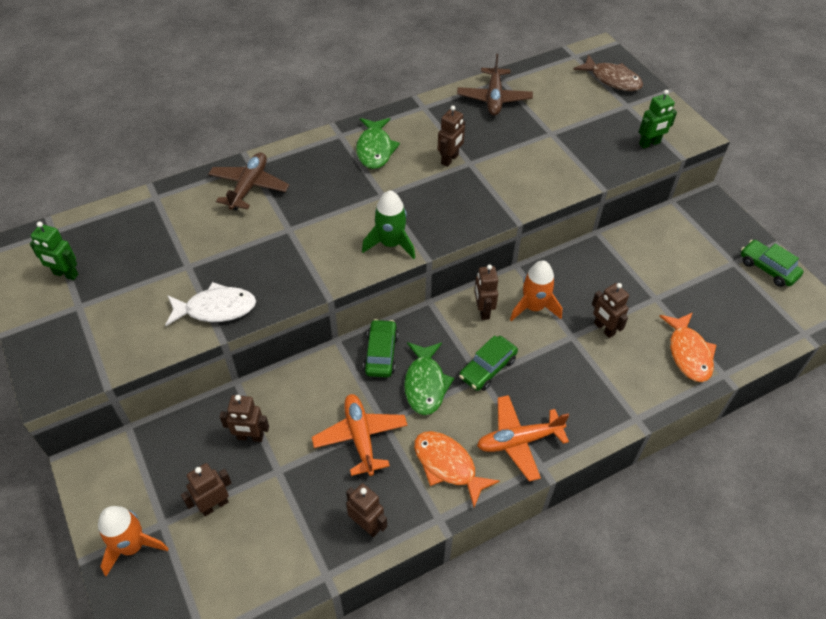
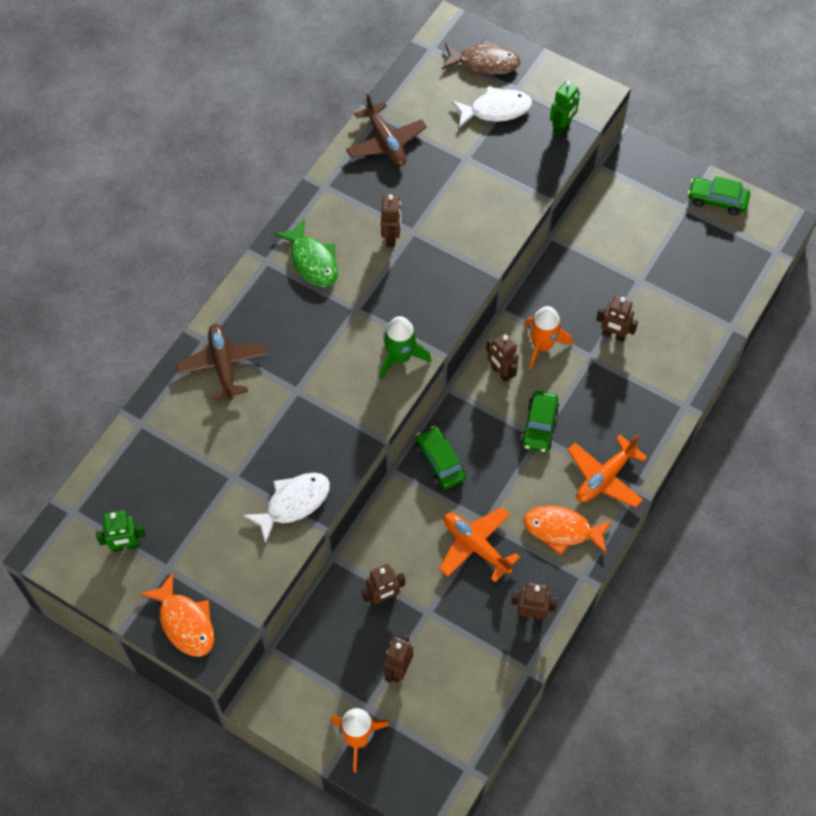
camera: 30 degrees left, 10 degrees up
(425, 384) = (497, 469): green fish -> none
(600, 112) = (496, 110): none -> white fish
(688, 353) = (694, 322): orange fish -> orange fish (185, 622)

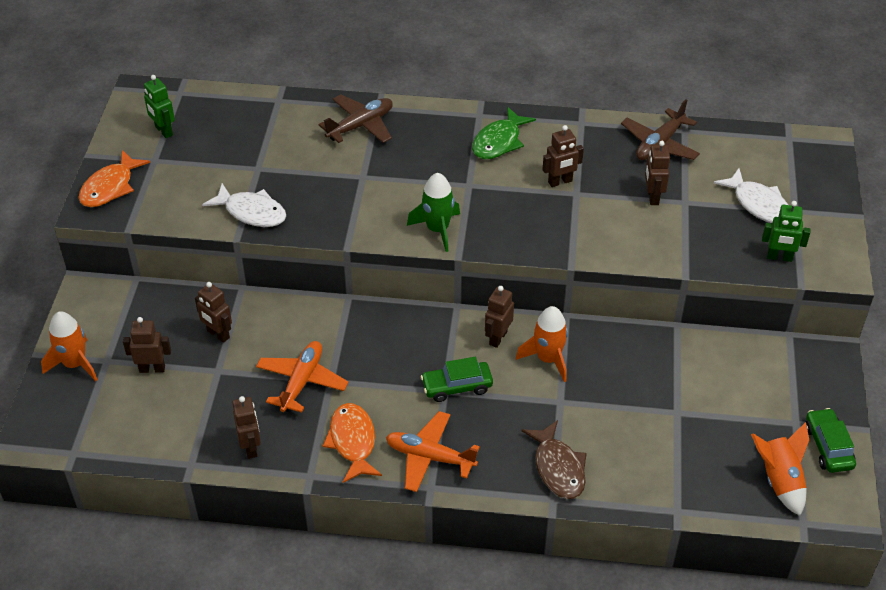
camera: 65 degrees right, 15 degrees down
(440, 462) = (376, 326): green car -> none
(484, 63) = (805, 178): brown fish -> brown fish (558, 468)
(613, 335) = (597, 411): brown robot -> brown robot (652, 197)
(733, 247) = (779, 480): none -> orange rocket

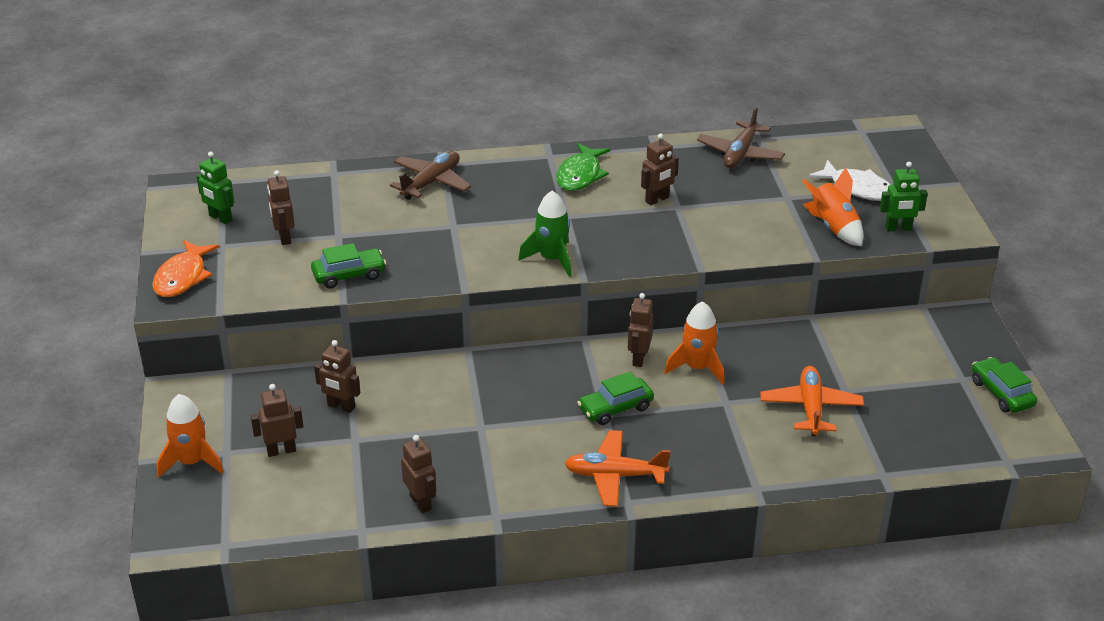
camera: 15 degrees left, 10 degrees down
(252, 212) = (349, 275): white fish -> green car
(302, 382) = (450, 433): orange plane -> orange plane (811, 408)
(353, 442) = (528, 477): orange fish -> none
(558, 468) = (749, 460): brown fish -> none
(652, 197) = (754, 198): brown robot -> brown robot (284, 237)
(779, 480) = (968, 430): orange rocket -> orange rocket (833, 227)

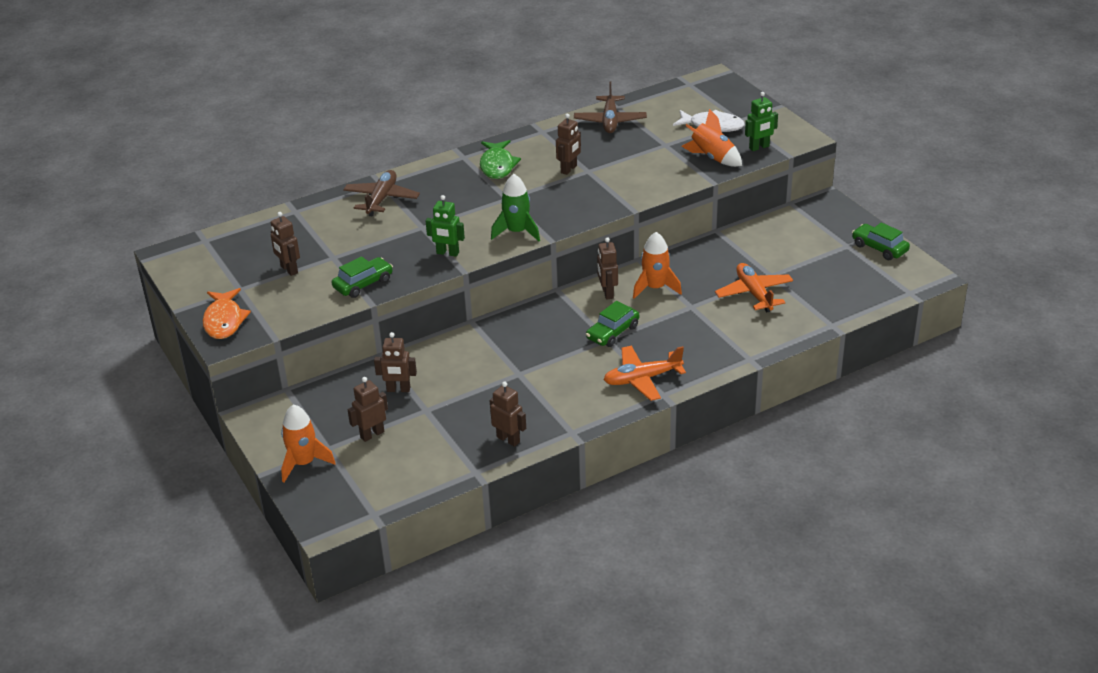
camera: 20 degrees left, 0 degrees up
(220, 218) = (223, 268): green robot -> green robot (447, 253)

